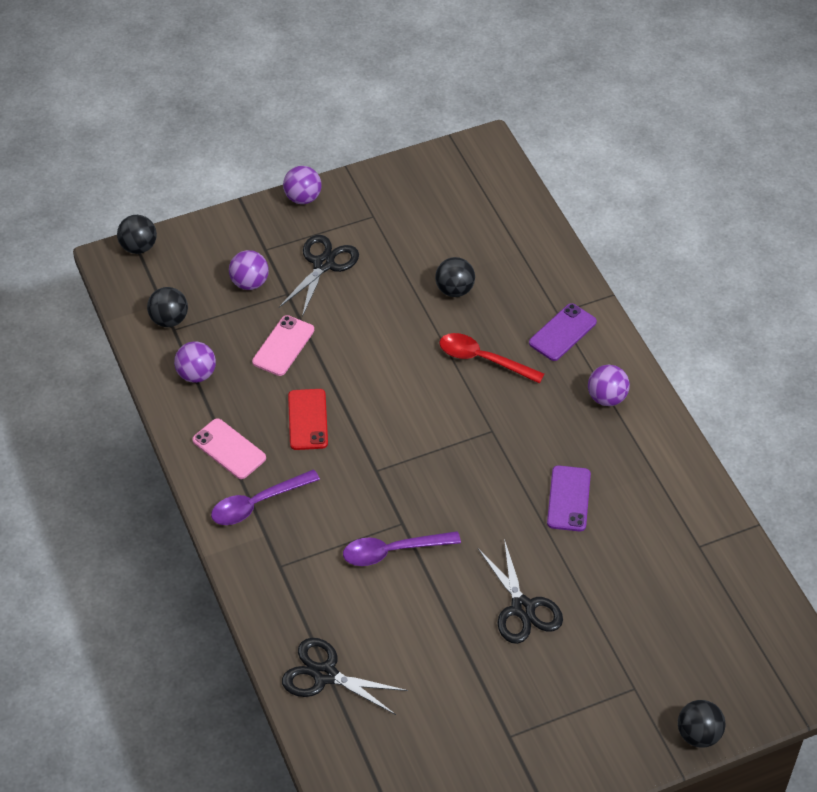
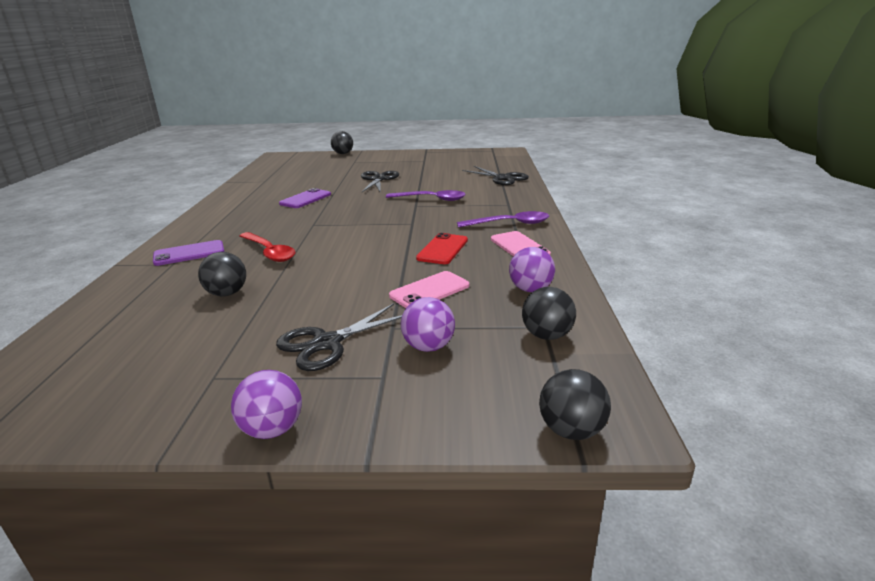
camera: 155 degrees left, 25 degrees down
(606, 397) = (218, 224): purple ball -> none

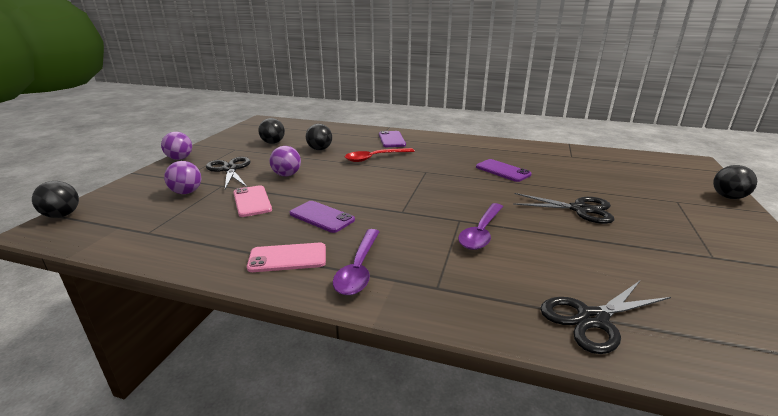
camera: 105 degrees right, 0 degrees up
(442, 249) = (322, 217): red phone -> purple phone
(530, 289) = (200, 241): purple ball -> purple ball (287, 175)
(546, 335) = (137, 230): black ball -> black ball (273, 143)

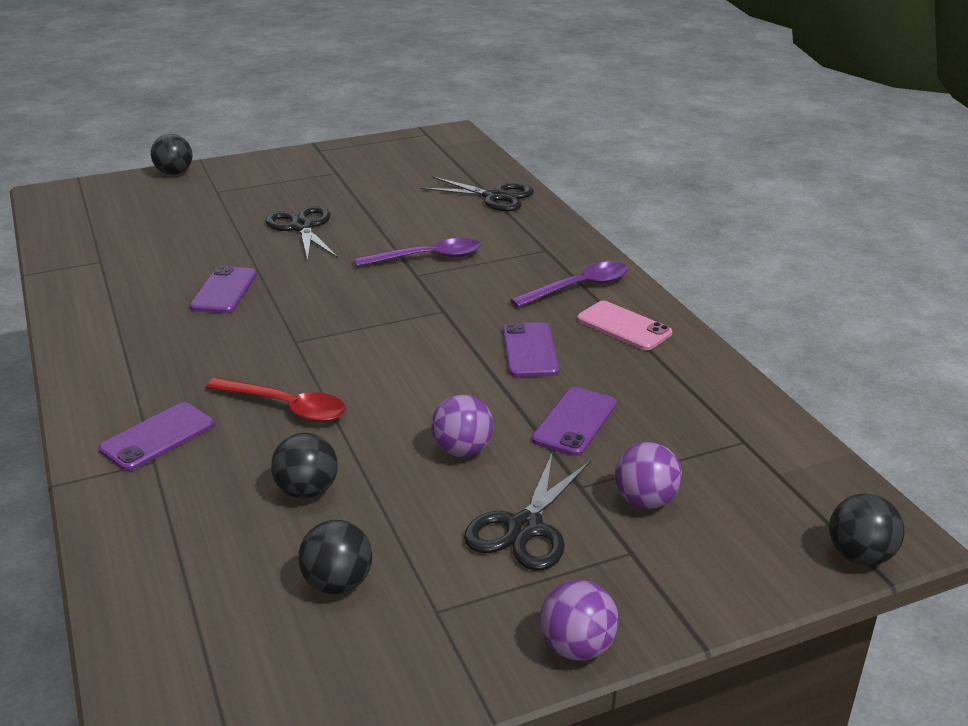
camera: 130 degrees left, 5 degrees up
(252, 201) = (575, 422): pink phone -> purple phone

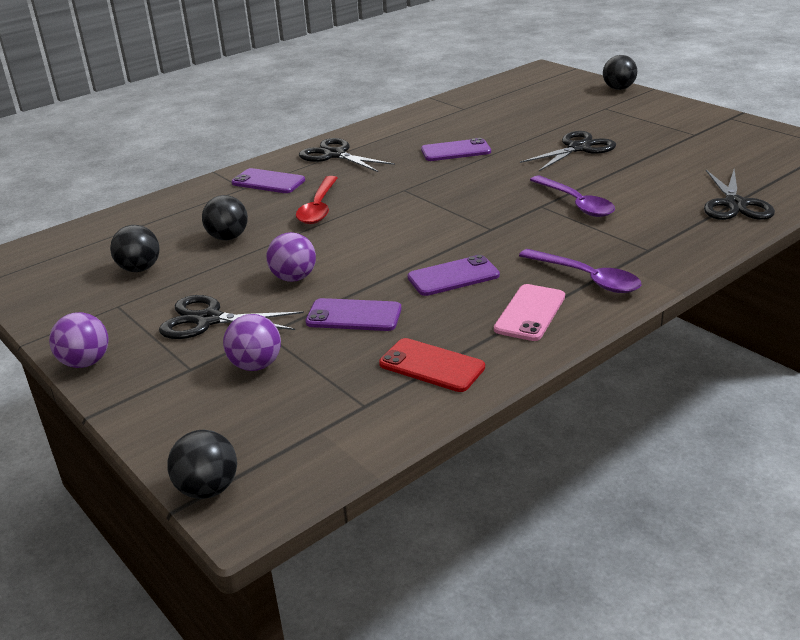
camera: 75 degrees right, 0 degrees up
(130, 371) = (335, 155): none -> black scissors
(691, 393) = (431, 366): none -> red phone

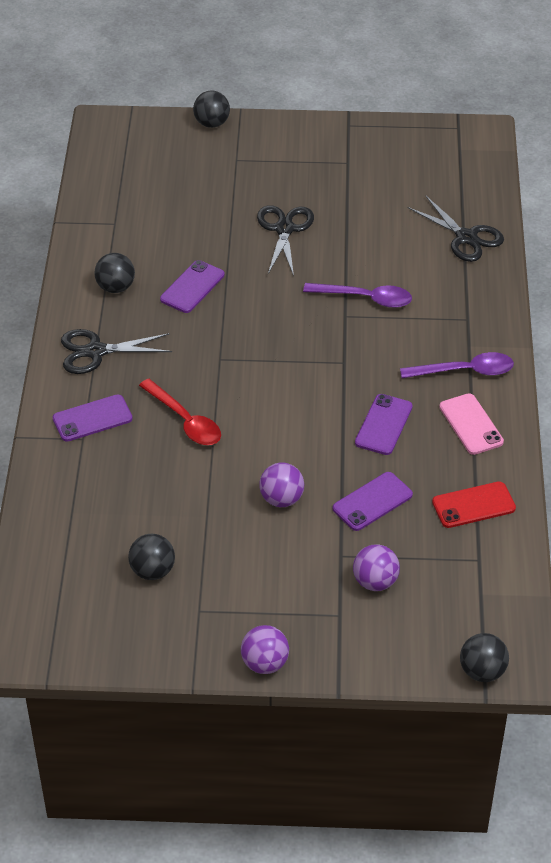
camera: 50 degrees left, 15 degrees up
(209, 320) = (285, 573): black scissors -> none
(228, 237) = (166, 496): black ball -> black ball (115, 287)

